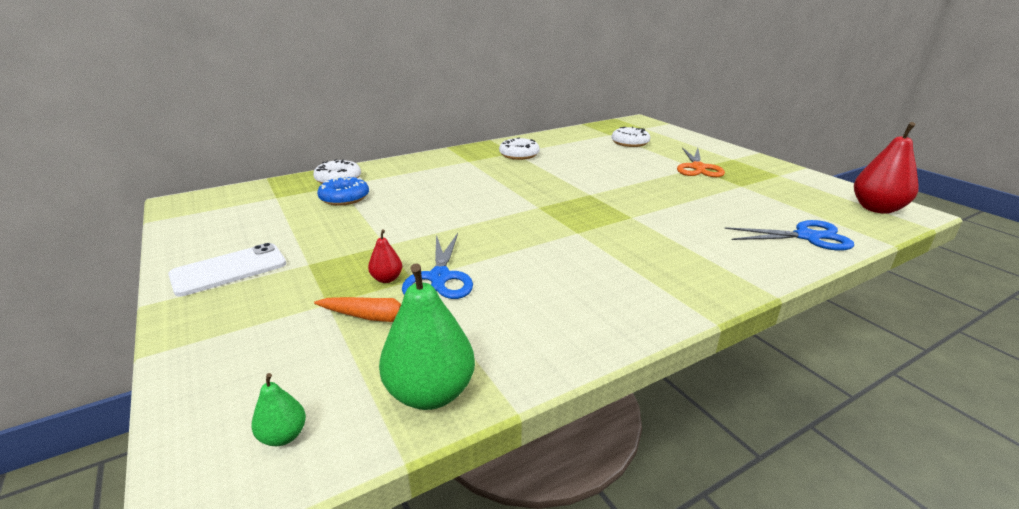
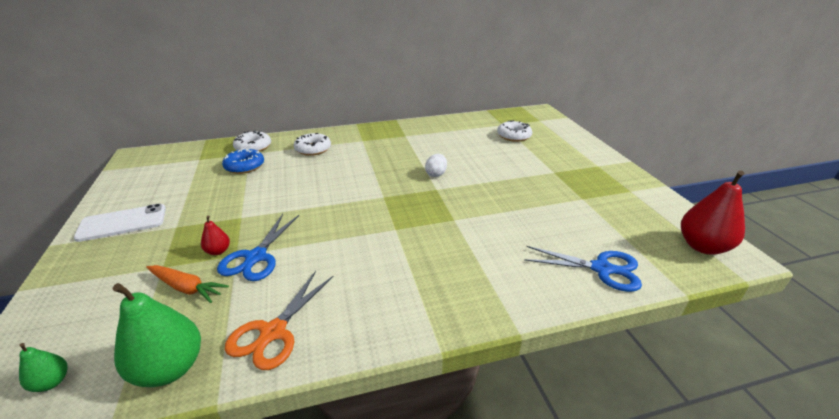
camera: 15 degrees right, 5 degrees up
(519, 154) = (408, 138): white donut -> white donut (313, 149)
(578, 181) = (436, 174): none -> white egg
(698, 168) = (556, 172): orange scissors -> orange scissors (273, 332)

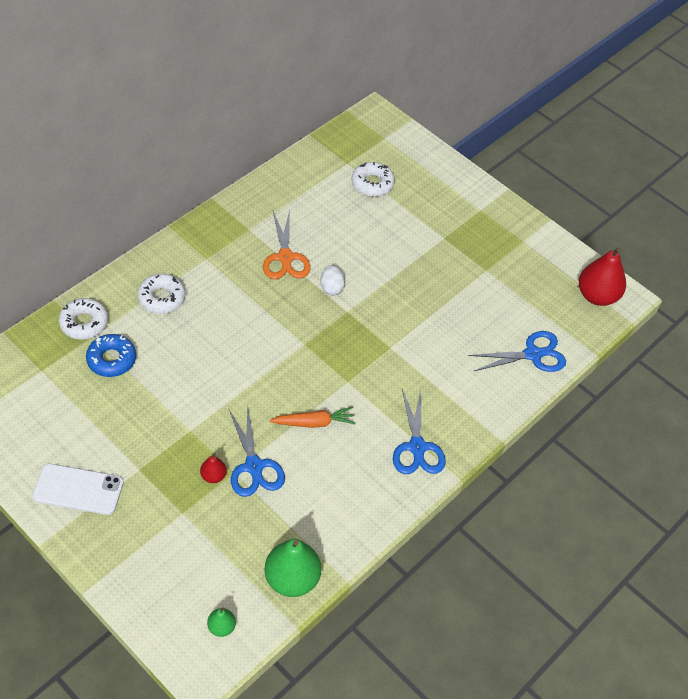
camera: 35 degrees left, 20 degrees up
(122, 223) = (78, 489): white phone -> white phone turned 60 degrees clockwise
(186, 288) = (228, 520): orange carrot -> orange carrot (314, 422)
(273, 332) = (336, 521): orange scissors -> orange scissors (285, 257)
(417, 301) = (417, 447): none -> blue scissors

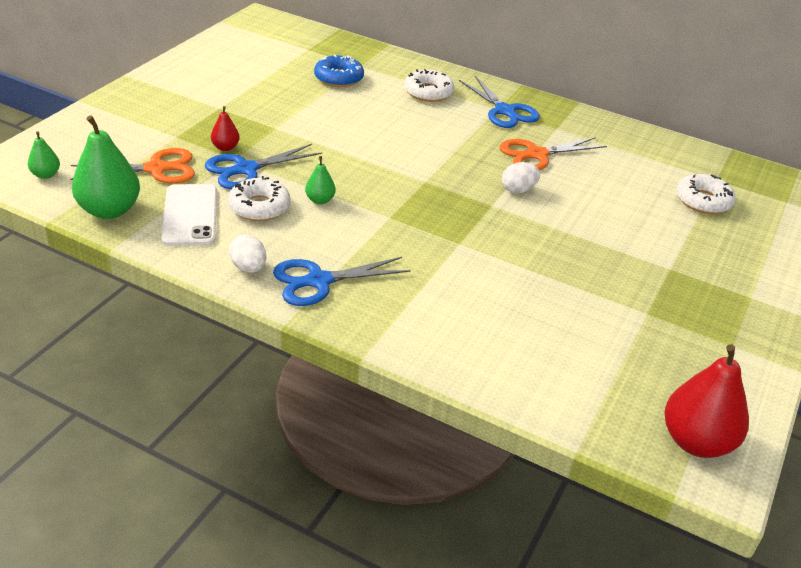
camera: 75 degrees right, 15 degrees down
(78, 489) = (186, 82): white phone -> white phone (190, 215)
(84, 323) = (372, 60): white donut -> white donut (259, 207)
(235, 536) = (156, 169): none -> orange scissors
(314, 422) = (320, 200): orange carrot -> green pear
(392, 489) = (248, 268): none -> white egg
(532, 354) = (530, 375): blue scissors -> blue scissors (504, 111)

